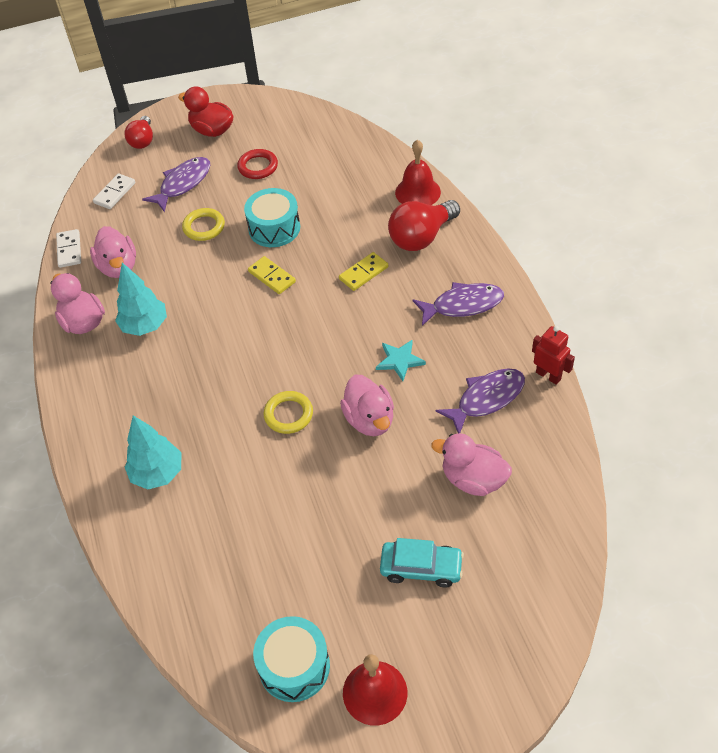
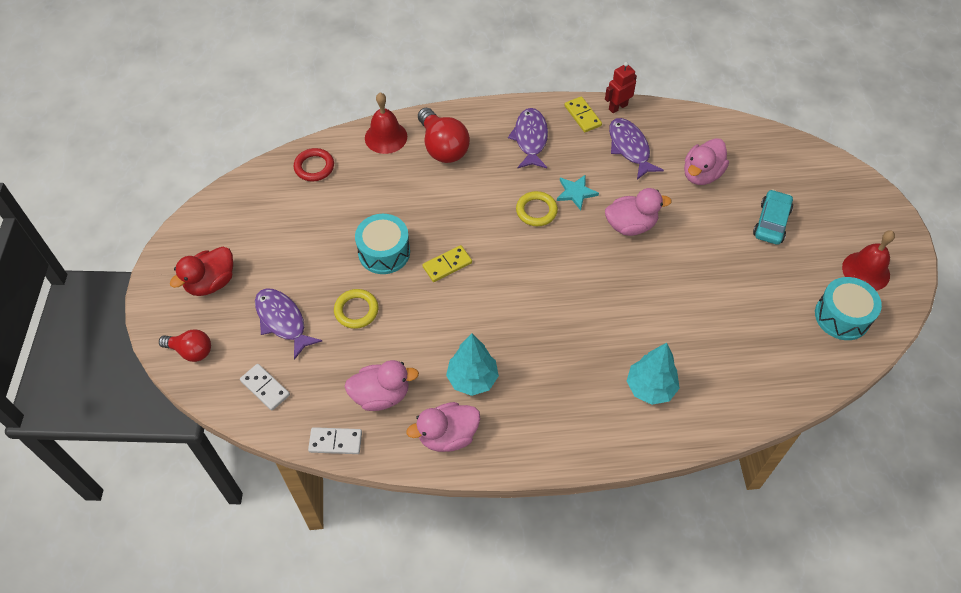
camera: 80 degrees left, 5 degrees up
(258, 167) = (290, 251): red ring -> red ring (314, 167)
(288, 414) = (611, 279): yellow ring -> yellow ring (536, 211)
(363, 273) = (469, 196): yellow domino -> yellow domino (582, 116)

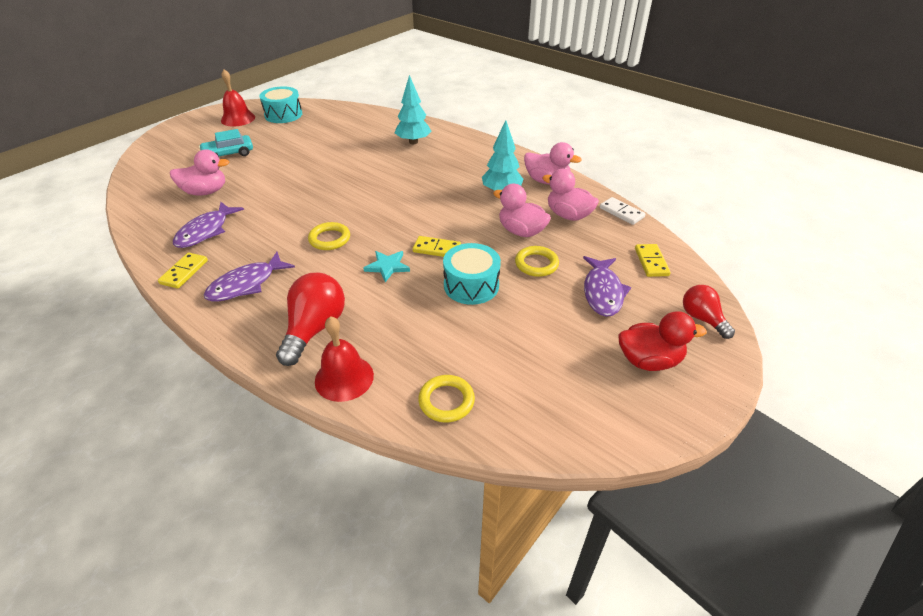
camera: 135 degrees left, 15 degrees down
(265, 388) = (651, 262): white domino -> yellow domino
(314, 167) = (446, 401): red ring -> yellow ring
(576, 193) = (287, 231): turquoise star -> turquoise star (387, 266)
(618, 107) = (153, 260): red robot -> none
(630, 225) = (293, 197): pink duck -> pink duck (521, 231)

